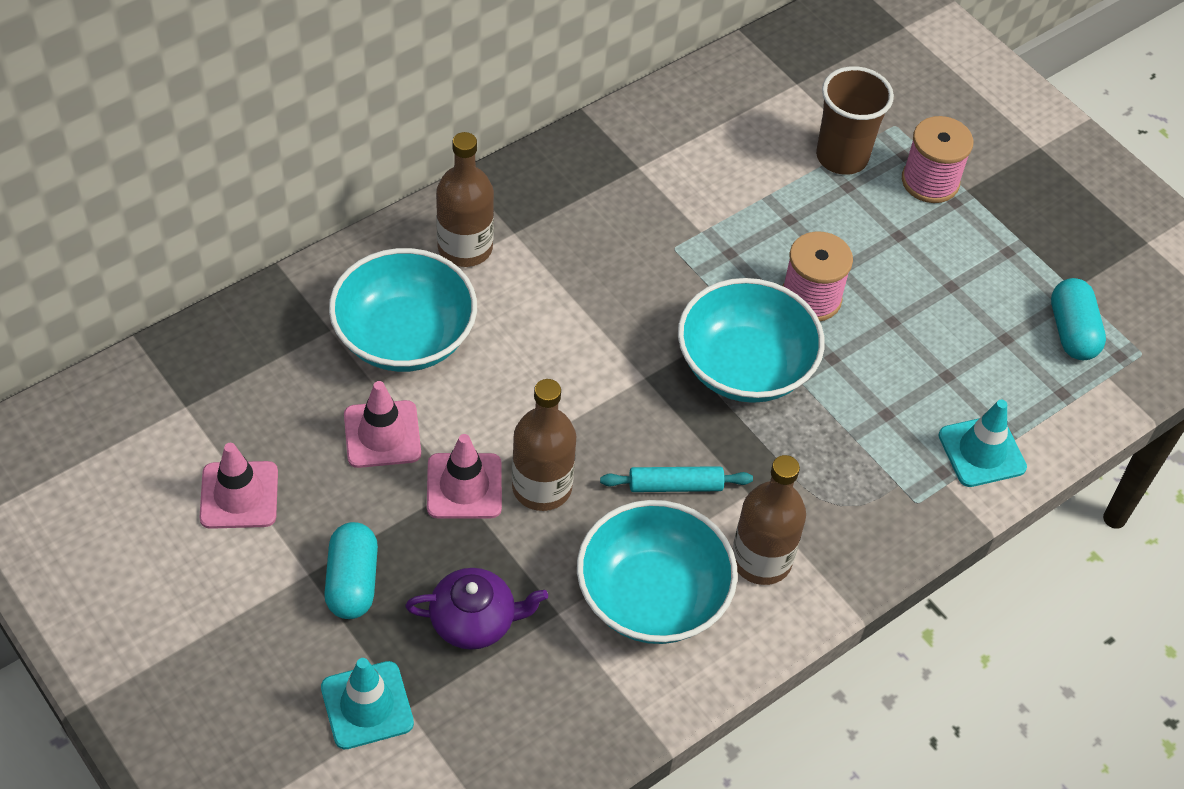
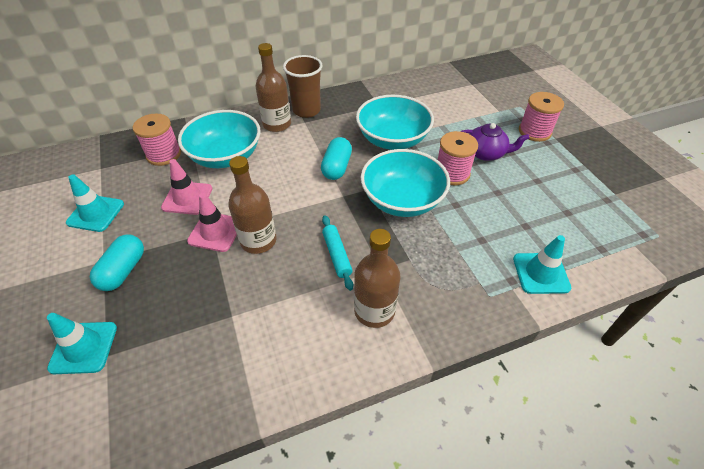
camera: 20 degrees right, 5 degrees down
(239, 495) = (96, 213): pink traffic cone -> turquoise traffic cone
(287, 355) = (164, 154): none -> pink spool
(474, 621) = (178, 309): purple teapot -> purple teapot (486, 153)
(652, 596) = (294, 318): turquoise bowl -> turquoise bowl (392, 139)
(675, 485) = (337, 255): turquoise rolling pin -> turquoise rolling pin turned 60 degrees clockwise
(842, 157) = (487, 115): brown cup -> brown cup (306, 110)
(1072, 332) = (612, 216): turquoise capsule -> turquoise capsule (336, 167)

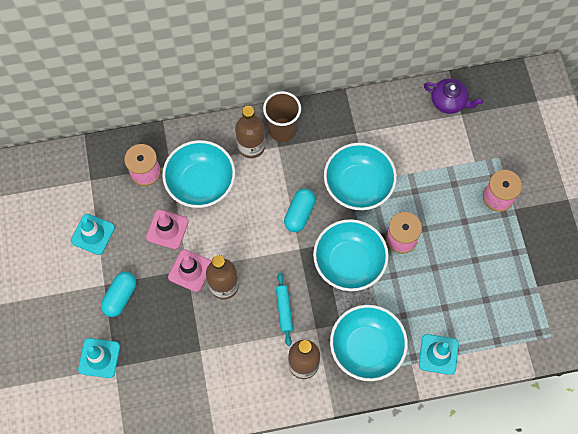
camera: 10 degrees right, 20 degrees up
(450, 280) = (366, 348): none -> turquoise bowl
(486, 153) = (440, 218): purple teapot -> purple teapot (449, 101)

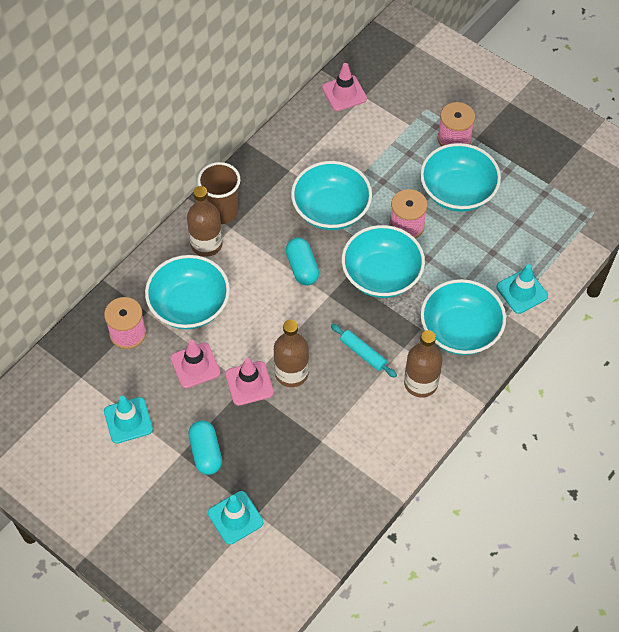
camera: 40 degrees left, 10 degrees down
(449, 101) = (344, 93): purple teapot -> pink traffic cone
(462, 241) = (457, 192): none -> turquoise bowl

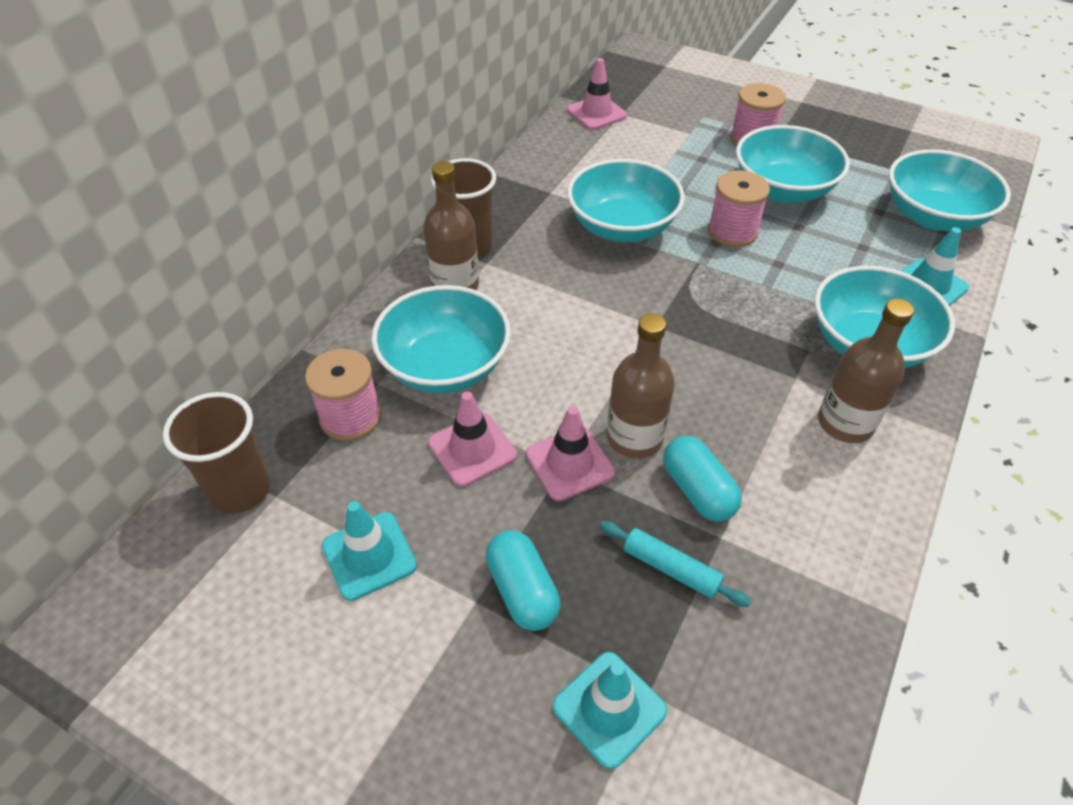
camera: 10 degrees left, 10 degrees down
(62, 370) = (240, 490): none -> brown cup
(302, 268) = (604, 296): turquoise capsule -> turquoise capsule (698, 490)
(363, 353) = (737, 394): turquoise rolling pin -> turquoise rolling pin (671, 568)
(381, 275) = (722, 291): turquoise bowl -> turquoise bowl (933, 216)

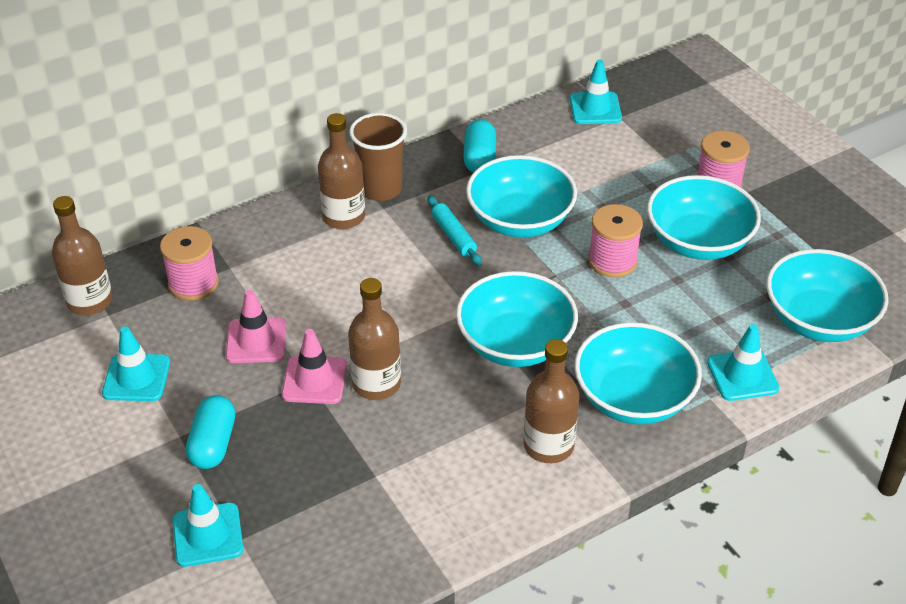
camera: 30 degrees right, 5 degrees down
(240, 490) = (90, 301): brown cup -> brown bottle
(445, 366) = (286, 275): turquoise bowl -> turquoise bowl (515, 343)
(596, 113) = (595, 108): pink traffic cone -> turquoise traffic cone
(671, 568) = (321, 477): turquoise rolling pin -> turquoise rolling pin (454, 236)
(698, 490) = (388, 439): turquoise capsule -> turquoise capsule (479, 158)

